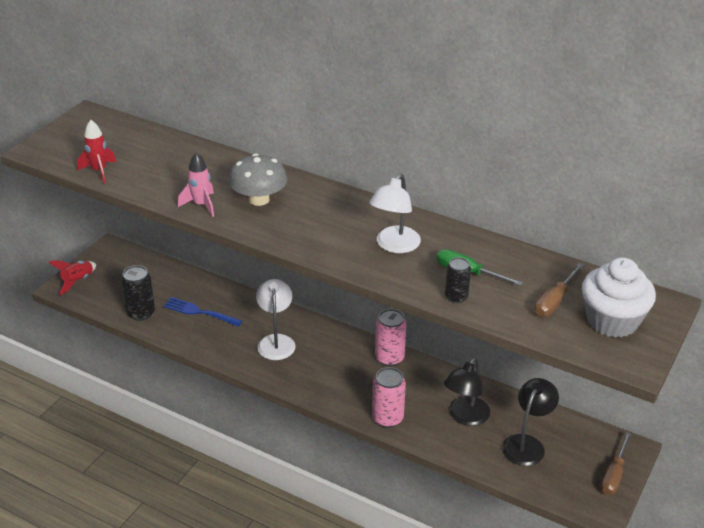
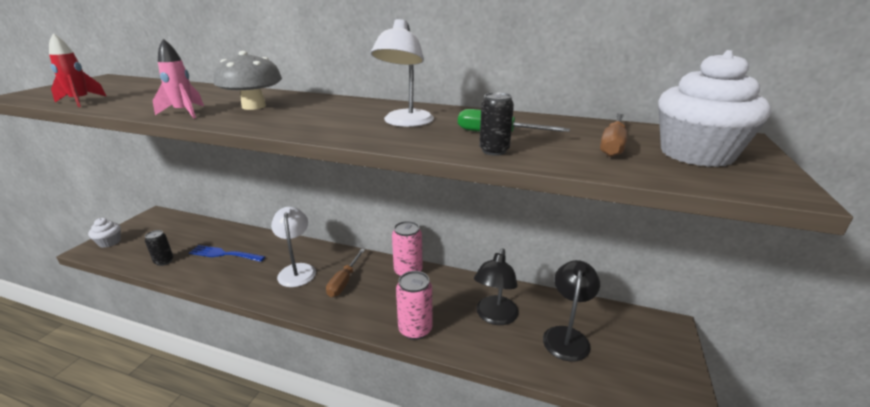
camera: 10 degrees left, 10 degrees down
(77, 281) = (109, 242): red rocket -> white cupcake
(141, 313) = (164, 261): black can -> black can, size x0.65
(614, 475) = (671, 357): brown screwdriver -> brown screwdriver (344, 281)

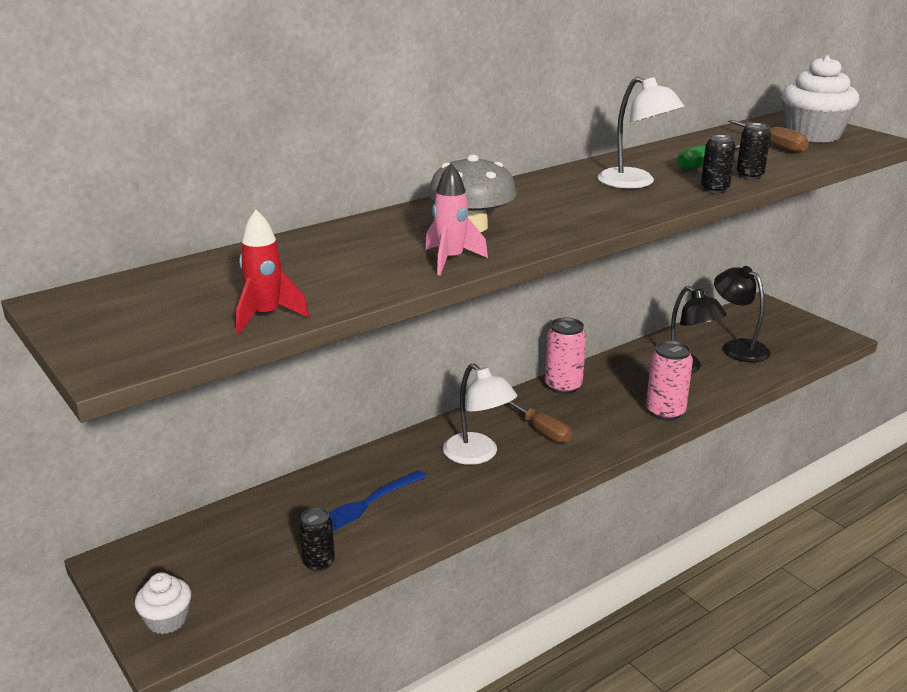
camera: 55 degrees left, 0 degrees up
(297, 270) = (478, 455): white lamp -> white lamp turned 150 degrees counterclockwise
(429, 146) = (714, 189): none -> black can

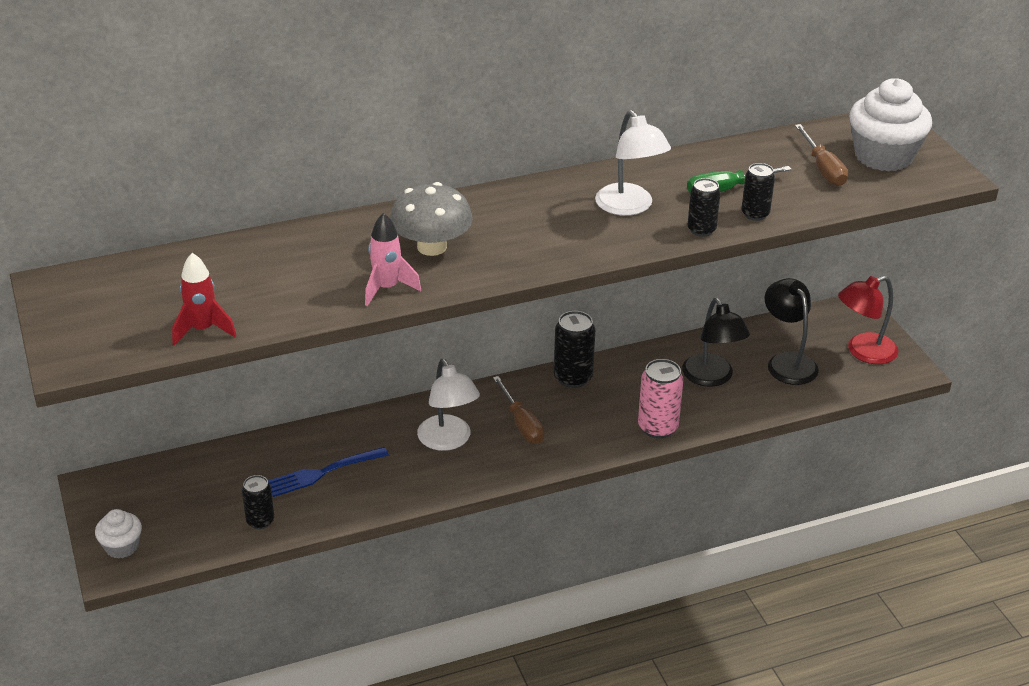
camera: 15 degrees right, 10 degrees up
(563, 386) = (573, 378): pink can -> black can
(792, 331) = (863, 352): none -> red lamp

